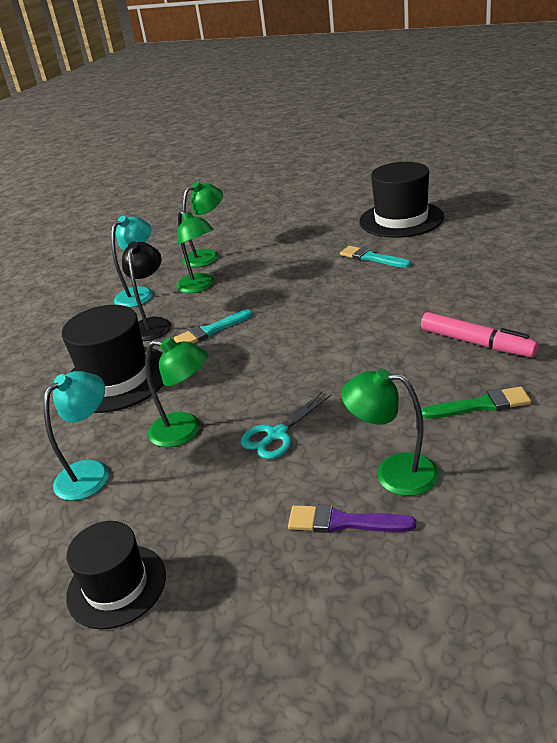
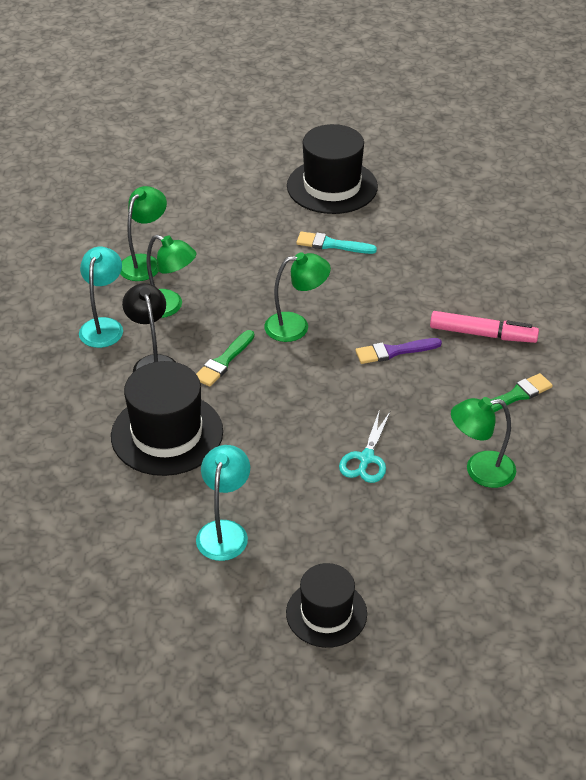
camera: 30 degrees left, 10 degrees up
(185, 431) = (281, 473): green lamp -> green lamp (296, 326)
(211, 330) = (224, 361): turquoise brush -> green brush
(343, 522) = (466, 519): purple brush -> purple brush (394, 351)

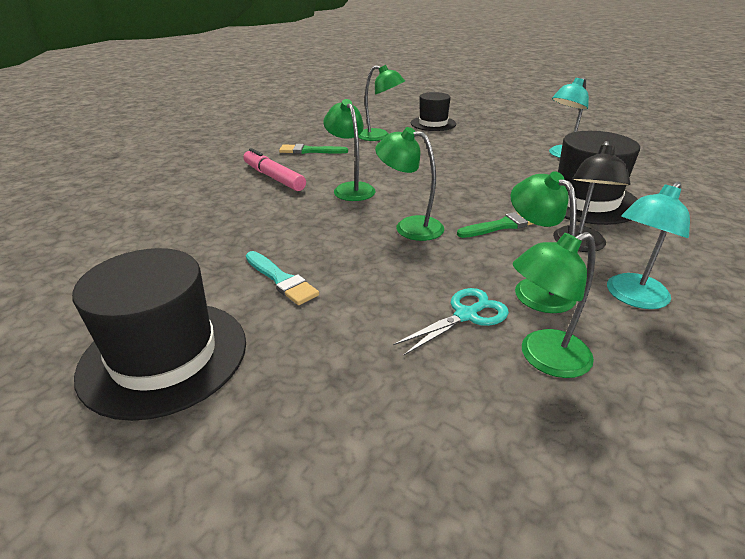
camera: 145 degrees left, 10 degrees down
(326, 613) = (521, 125): black hat -> black hat (433, 123)
(366, 458) = (441, 155): turquoise scissors -> turquoise scissors (466, 315)
(394, 351) = (351, 188): purple brush -> green lamp

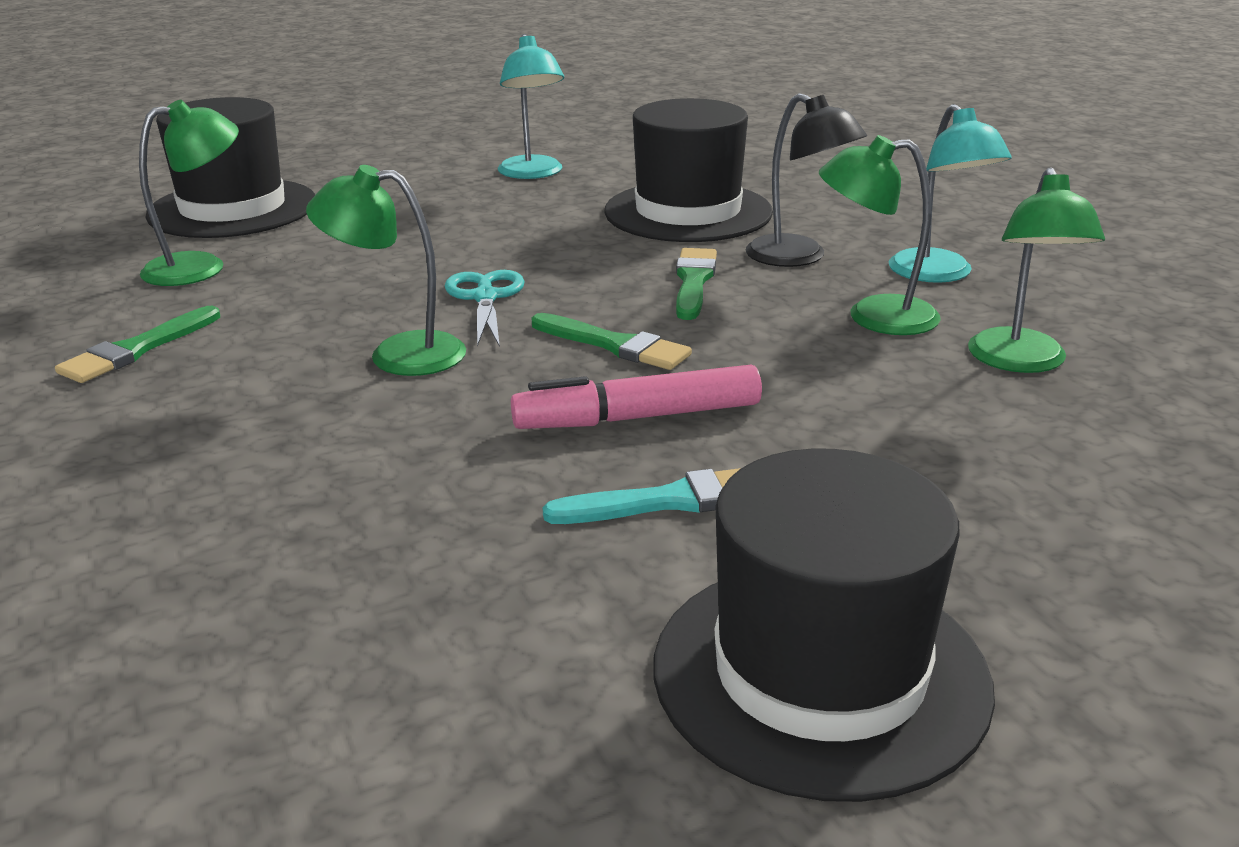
camera: 60 degrees left, 5 degrees down
(274, 177) = (212, 420): pink marker -> pink marker (639, 417)
(409, 227) = (614, 345): green lamp -> green brush
(433, 123) = (233, 209): black hat -> black hat, size x1.57
(466, 315) = (900, 378): turquoise scissors -> turquoise scissors (485, 297)

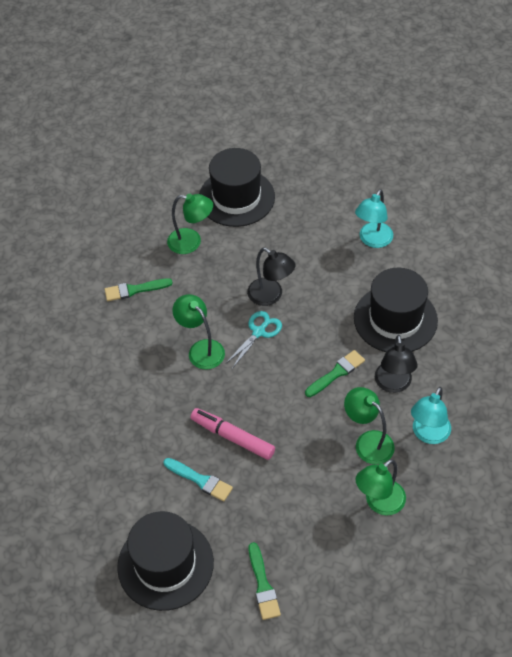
camera: 45 degrees right, 25 degrees up
(447, 261) = (271, 296): none -> black lamp
(614, 345) = (267, 393): green brush -> green brush (263, 585)

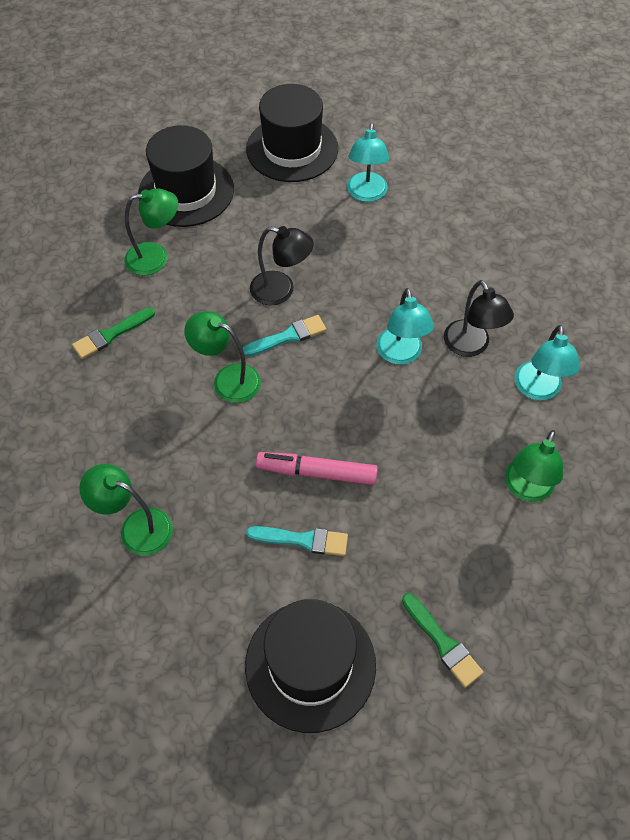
camera: 25 degrees left, 5 degrees up
(259, 332) = (287, 337): turquoise scissors -> turquoise brush
(336, 373) = (401, 354): green brush -> turquoise lamp
(368, 442) = (476, 422): green lamp -> green lamp (136, 527)
(395, 319) = (435, 273): black hat -> black hat (292, 149)

